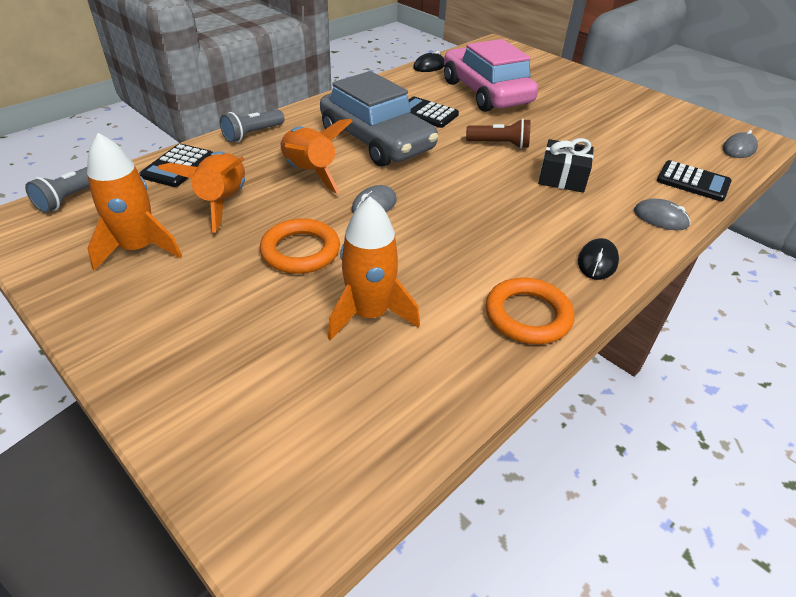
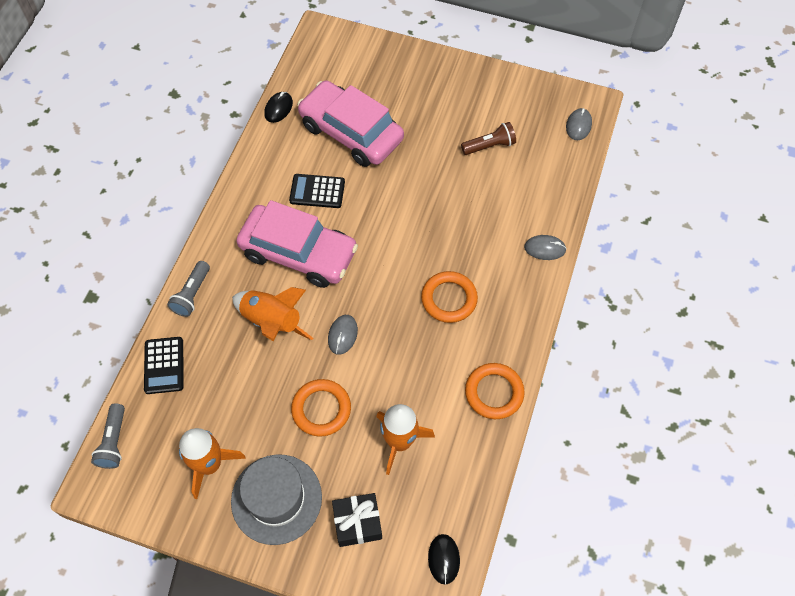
camera: 25 degrees left, 20 degrees up
(176, 306) = (276, 499): none -> grey hat
(222, 202) = (231, 388): orange rocket -> none
(377, 141) = (298, 253): grey car -> pink car
(499, 144) = (397, 209): brown flashlight -> brown flashlight (489, 146)
(517, 218) = (449, 299): none -> orange ring
(562, 178) = (462, 232): black gift -> black gift (357, 523)
(597, 262) = (518, 319): black mouse -> black mouse (443, 559)
(693, 182) = (555, 190): black calculator -> none

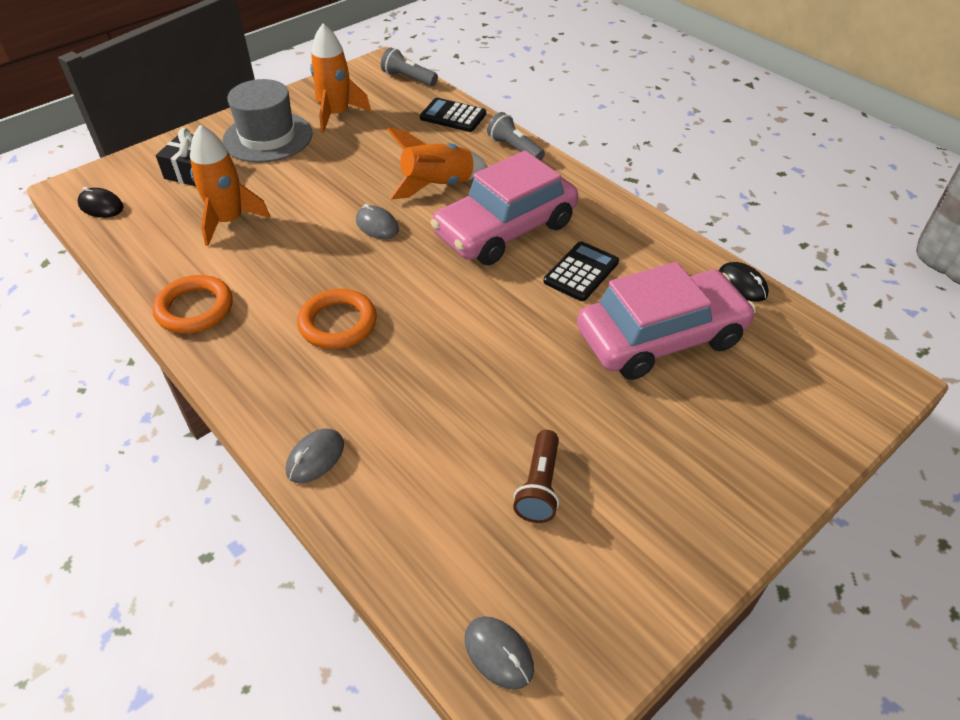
camera: 120 degrees right, 15 degrees down
(321, 409) = (316, 186): orange ring -> none

